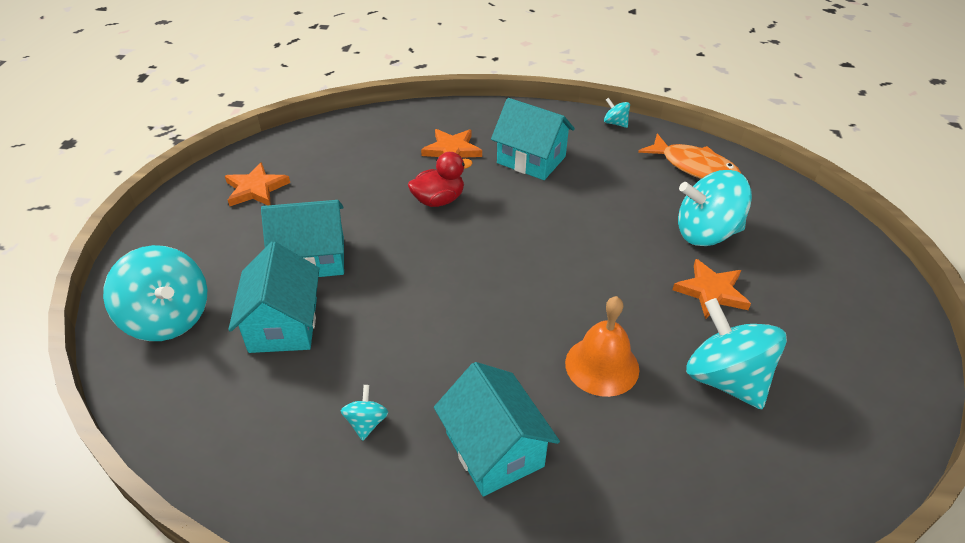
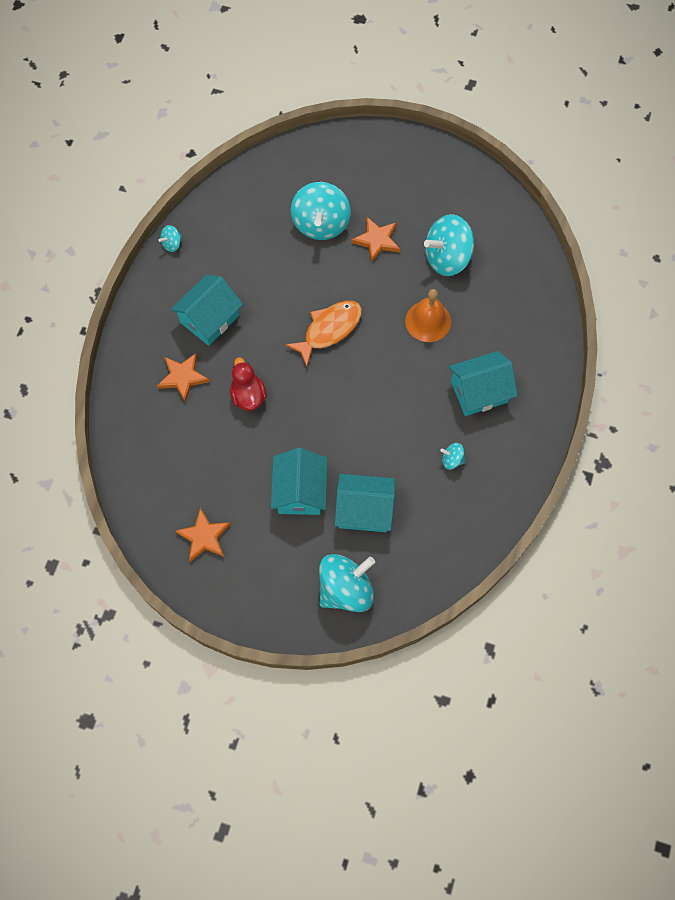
camera: 80 degrees left, 25 degrees up
(695, 167) = (245, 205): orange fish -> orange fish (329, 330)

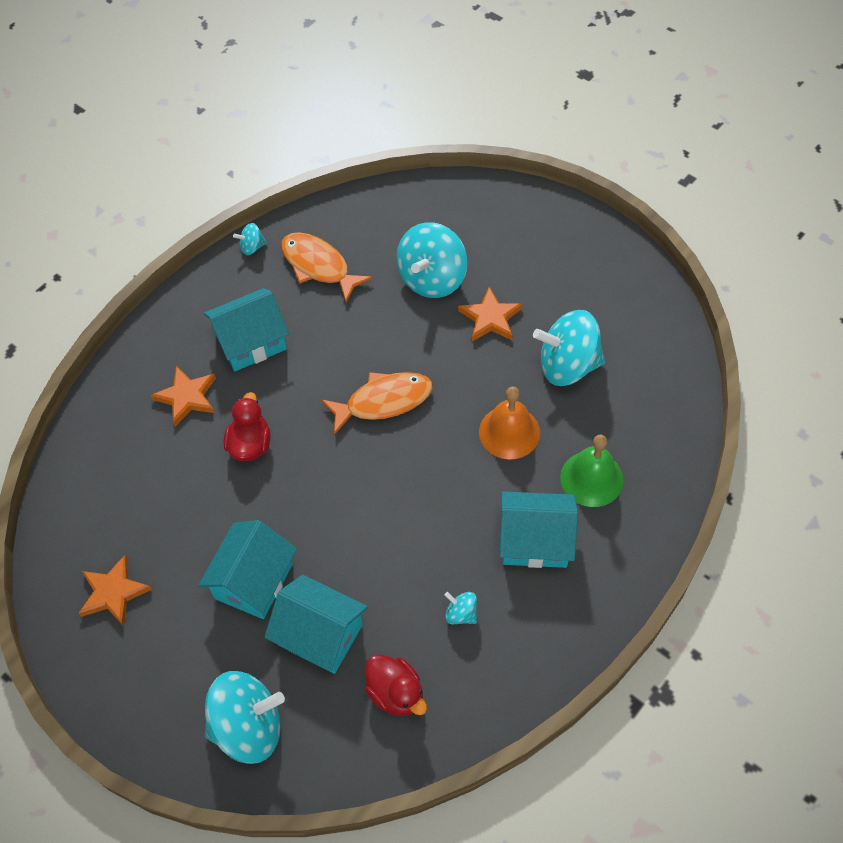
camera: 25 degrees right, 10 degrees down
(231, 242) = (319, 266): none -> orange fish
(433, 528) = (396, 693): none -> red duck
(498, 334) = (591, 478): none -> green bell

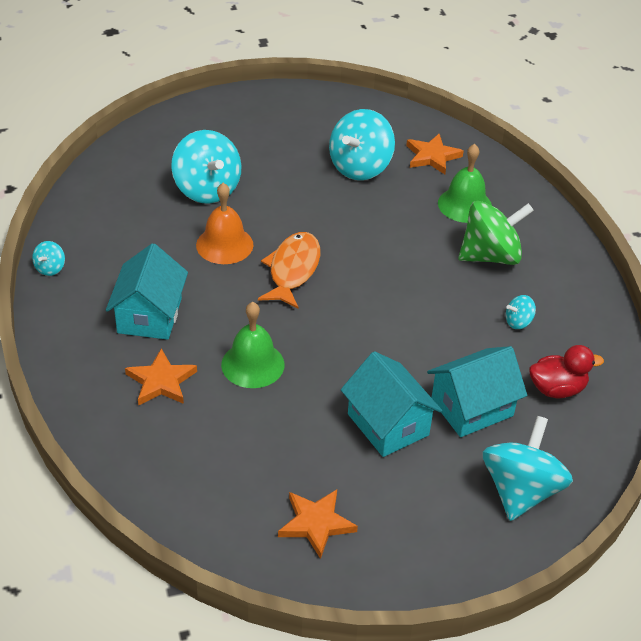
camera: 60 degrees left, 15 degrees down
(250, 444) = (252, 364): red duck -> green bell
(319, 266) = (119, 241): orange fish -> none
(490, 318) = (277, 180): orange star -> orange star (432, 156)
(509, 432) = (387, 222): orange bell -> orange bell (224, 245)
(535, 541) = (490, 256): turquoise house -> green spinning top

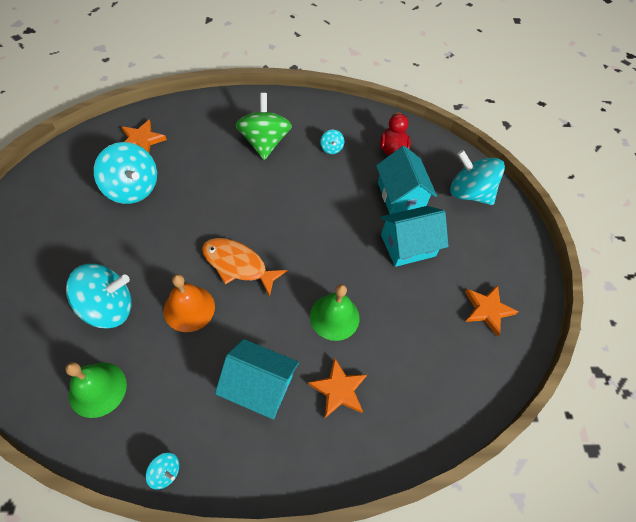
camera: 80 degrees left, 15 degrees up
(465, 205) = (205, 139): green bell -> green bell (97, 389)

